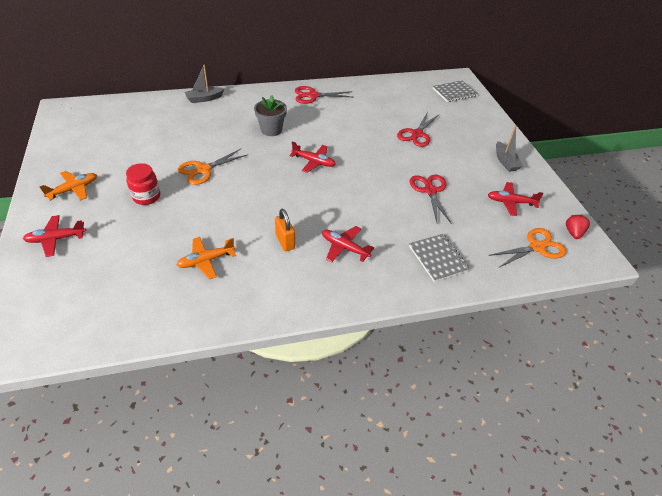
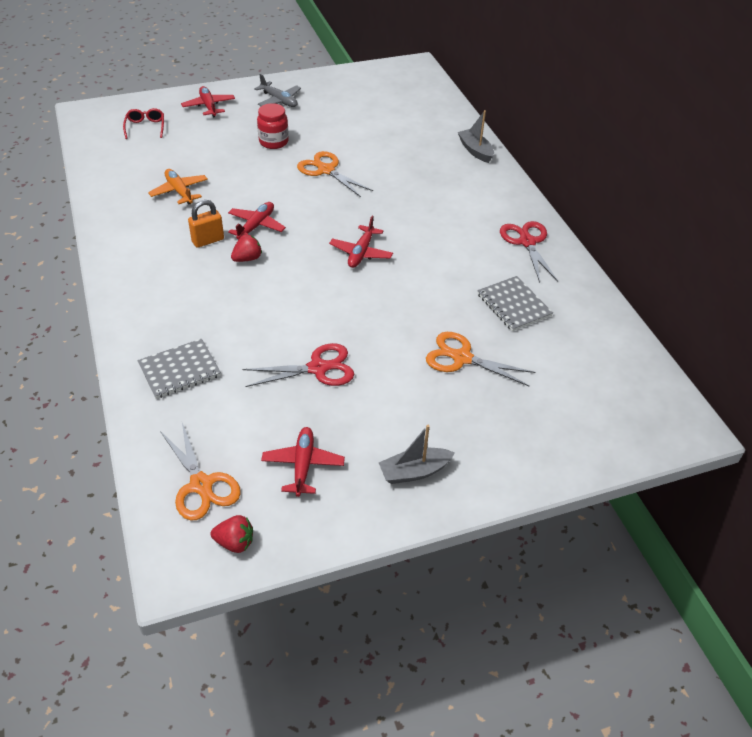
camera: 85 degrees right, 0 degrees up
(73, 189) = (279, 100): orange plane -> grey plane
(73, 290) = (145, 127): none -> red glasses
(271, 130) = (423, 211): grey flower pot -> none
(312, 219) = (247, 258): none -> red strawberry
(344, 248) = (198, 286): red plane -> red plane (256, 226)
(417, 134) = (461, 358): red scissors -> orange scissors
(454, 92) = (623, 416): grey notebook -> grey notebook (514, 305)

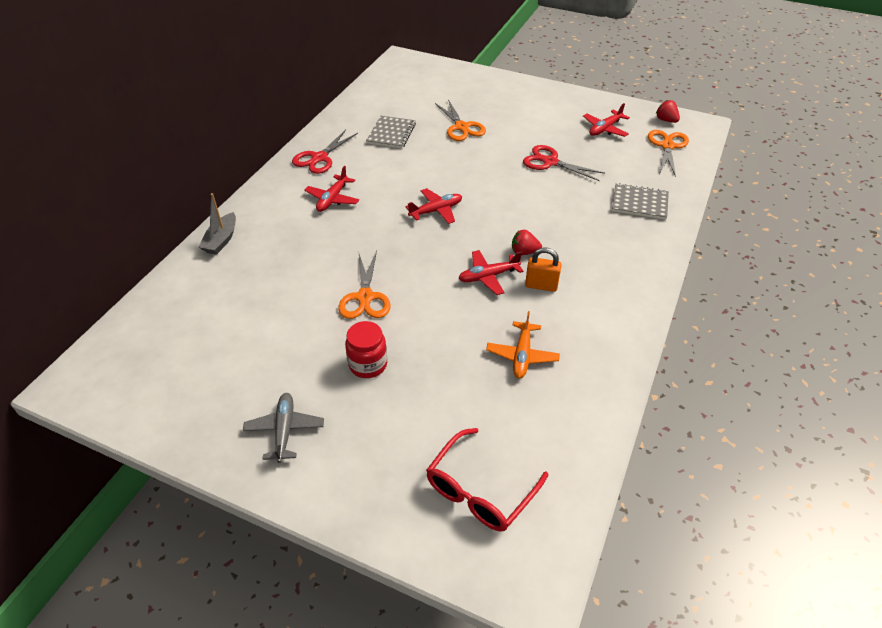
camera: 135 degrees left, 0 degrees up
(145, 127) = (481, 489): red glasses -> red glasses, size x1.68
(209, 106) = (371, 479): red plane -> red plane (332, 199)
(414, 472) = (551, 102): grey boat -> none

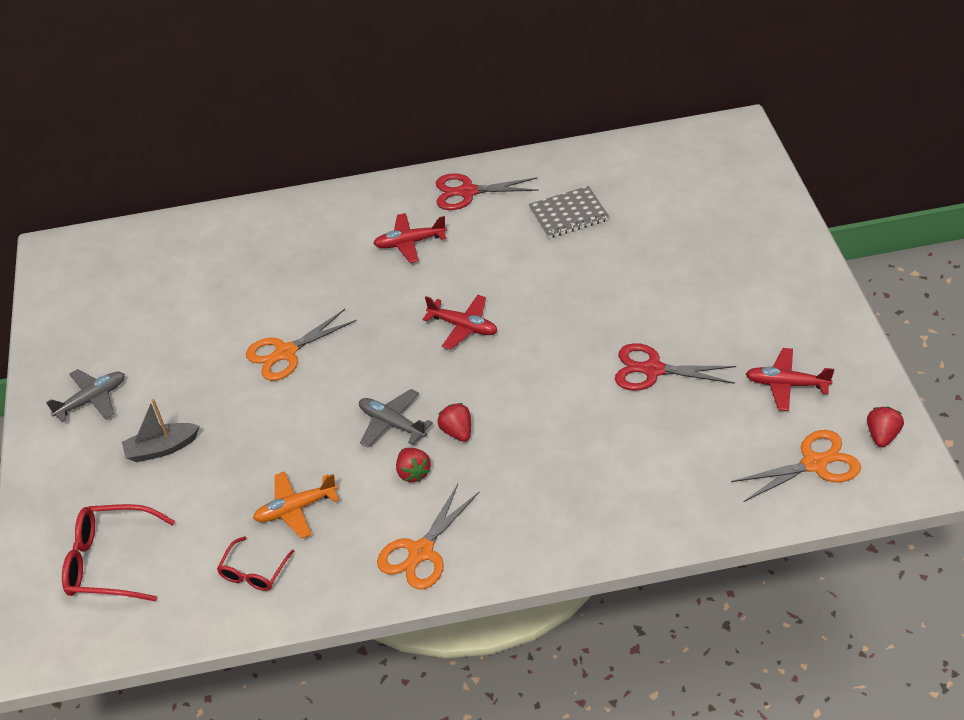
camera: 60 degrees right, 0 degrees up
(221, 240) = (282, 213): grey boat -> grey boat (162, 448)
(368, 364) = (201, 406): red jar -> none
(461, 127) = (643, 260): orange scissors -> orange scissors (421, 552)
(488, 276) = (392, 424): red plane -> grey plane
(541, 285) = (413, 473): orange padlock -> red strawberry
(550, 162) = (652, 370): red scissors -> red scissors turned 75 degrees counterclockwise
(563, 403) = (254, 571): none -> red glasses
(639, 203) = (649, 490): grey notebook -> none

